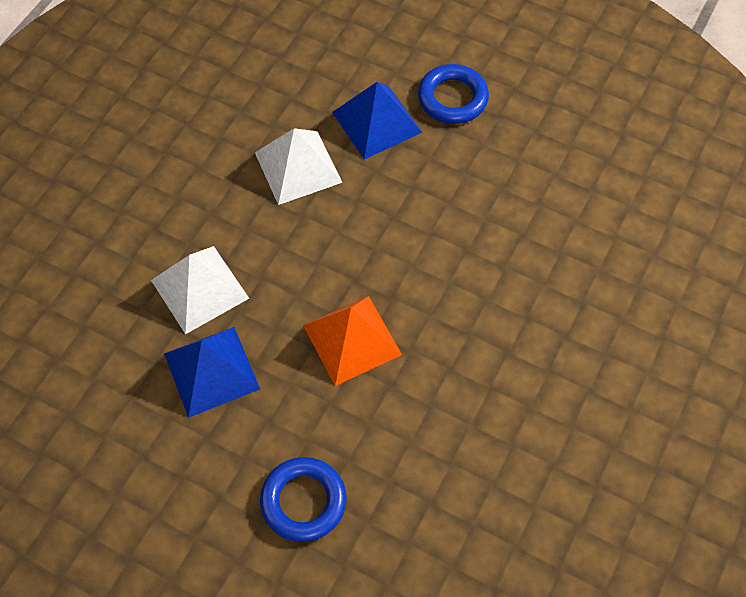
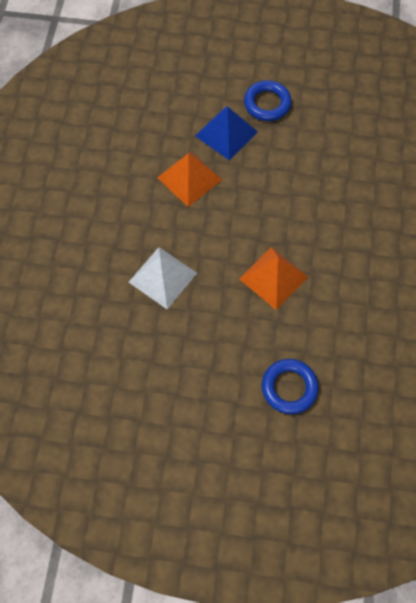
camera: 20 degrees left, 5 degrees up
(211, 371) = (195, 327): blue pyramid -> none
(298, 167) = (189, 178): white pyramid -> orange pyramid

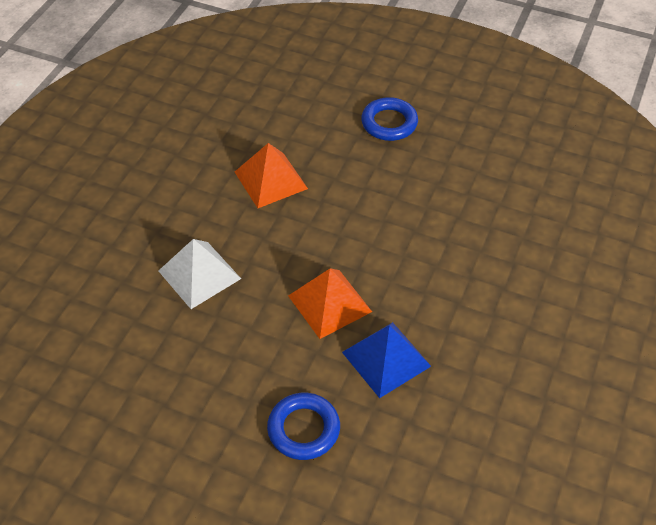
camera: 15 degrees right, 15 degrees down
(226, 133) = (330, 143): blue pyramid -> blue pyramid (386, 359)

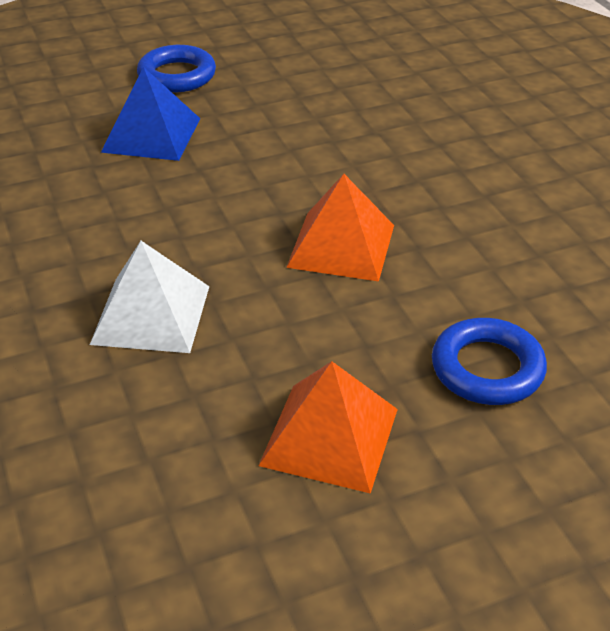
camera: 45 degrees left, 10 degrees down
(271, 180) = (112, 184): orange pyramid -> orange pyramid (330, 436)
(386, 359) = (468, 253): blue pyramid -> blue pyramid (151, 135)

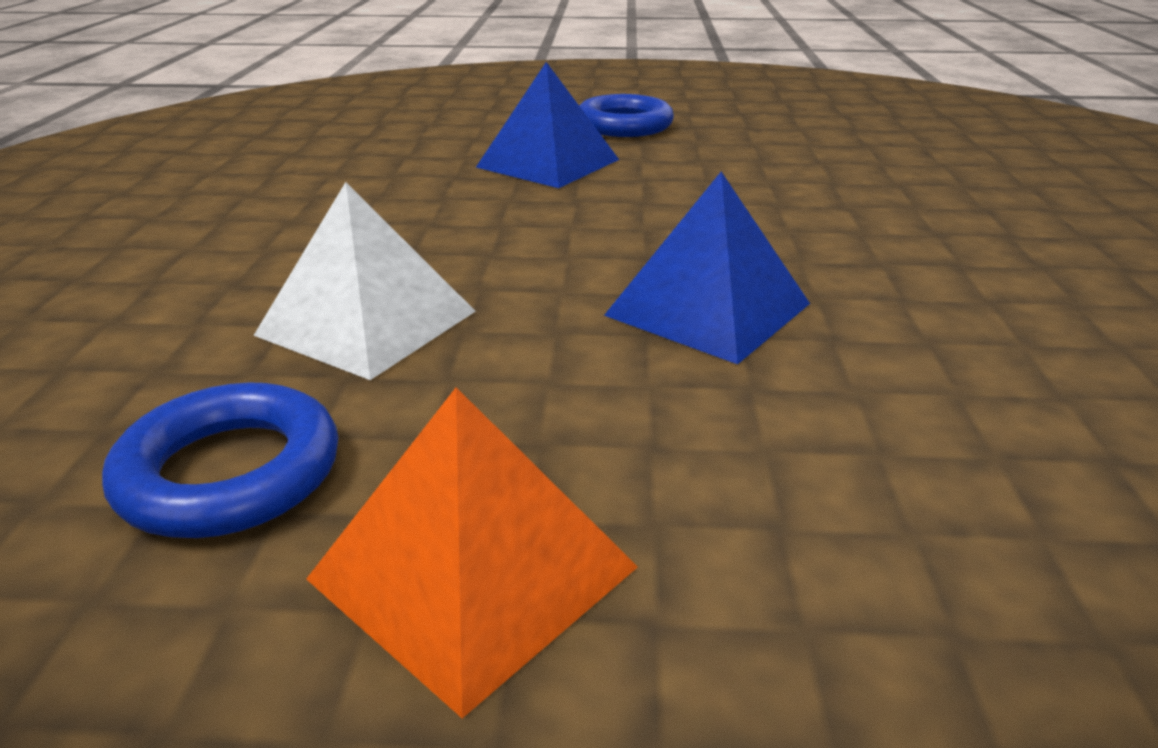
camera: 25 degrees right, 10 degrees down
(341, 245) = (708, 309): orange pyramid -> blue pyramid
(487, 368) = (869, 551): blue ring -> blue ring (230, 473)

